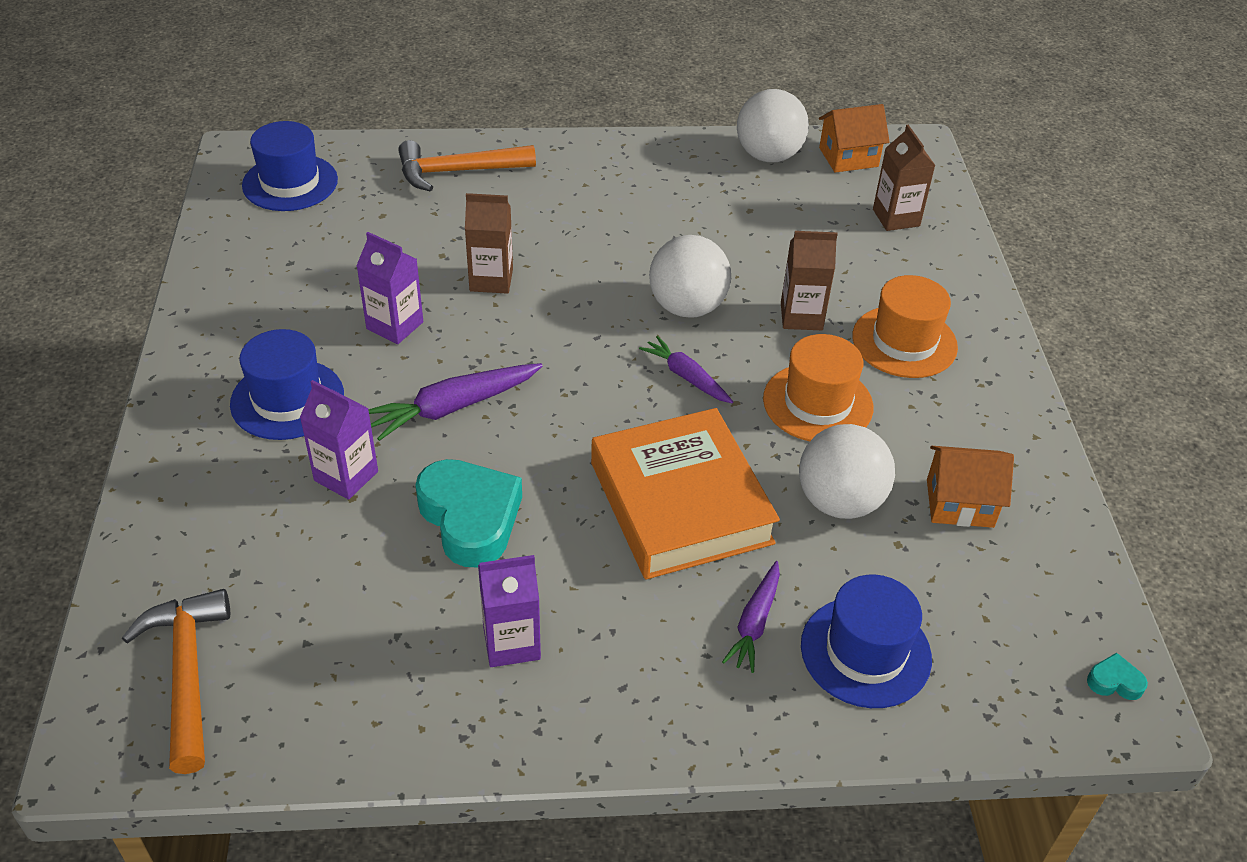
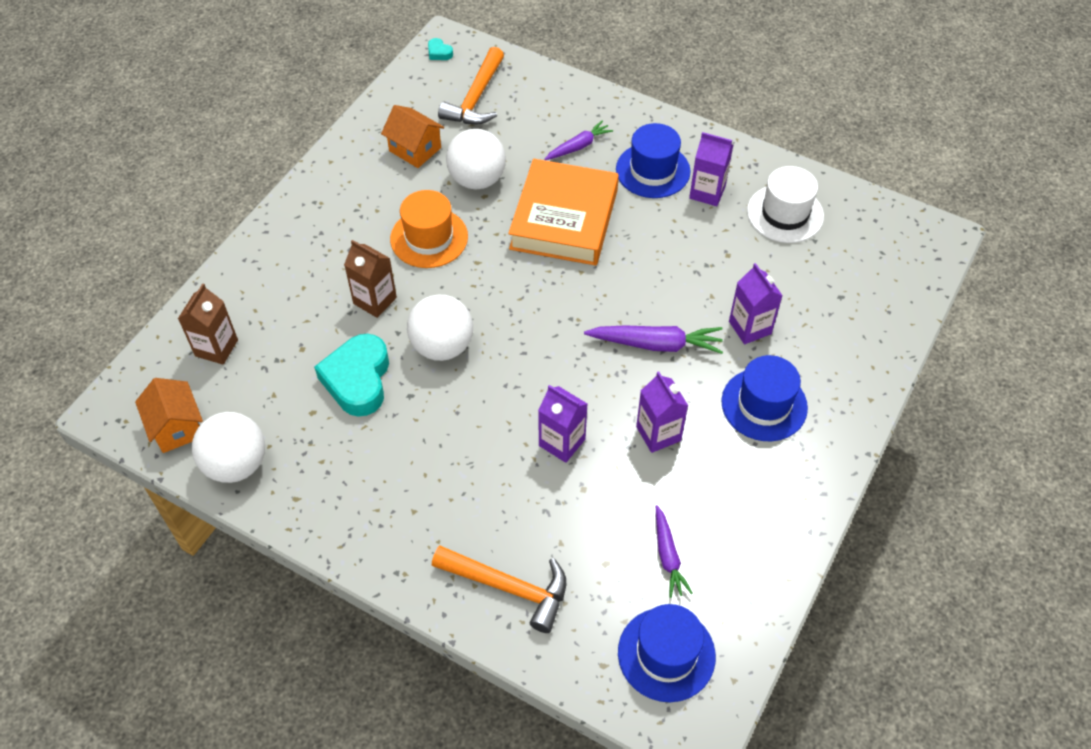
camera: 145 degrees left, 10 degrees up
(187, 674) = (883, 253): orange hammer -> orange hammer (476, 98)
(372, 666) = (785, 213): none -> white hat
(470, 518) = (689, 266): turquoise heart -> turquoise heart (358, 380)
(491, 280) = (562, 442): brown carton -> purple carton
(686, 377) = (491, 294): purple carrot -> purple carrot (668, 556)
(848, 157) = (177, 427): orange house -> orange house turned 45 degrees clockwise
(865, 652) = (537, 112): blue hat -> blue hat (653, 170)
(904, 342) = (331, 250): orange hat -> none

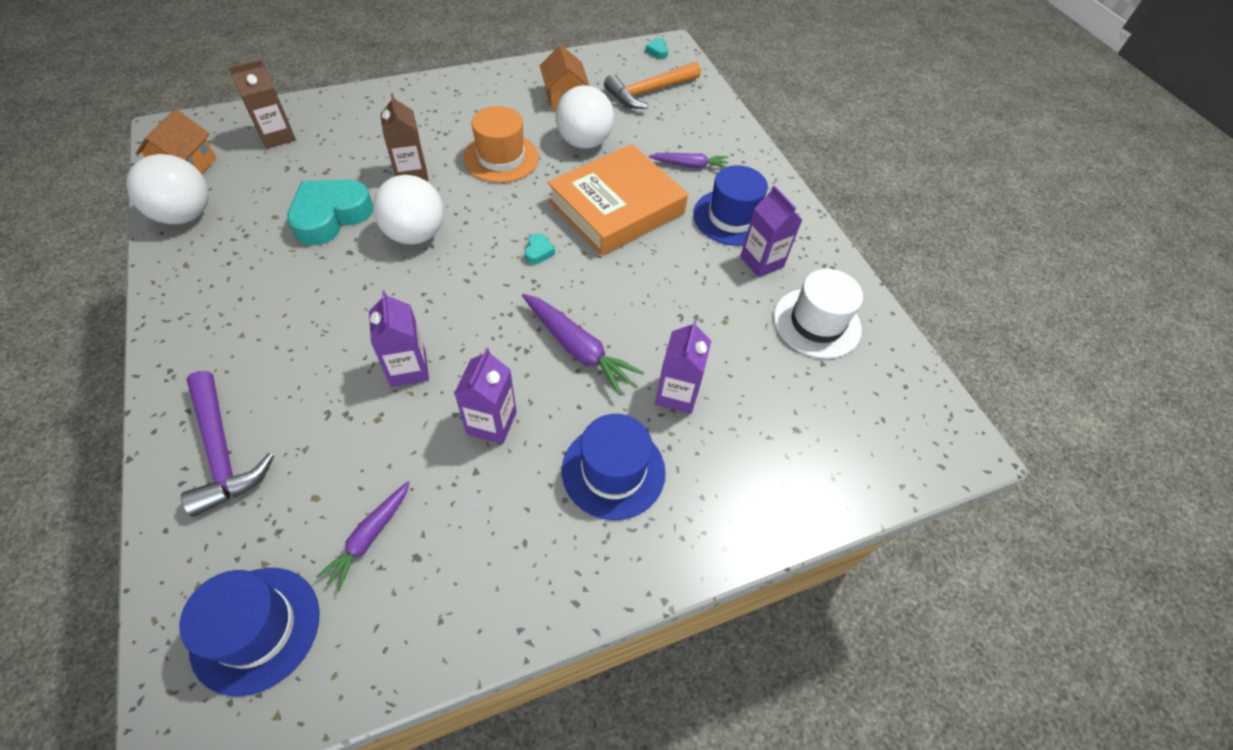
camera: 35 degrees right, 0 degrees up
(508, 587) = (222, 451): orange hammer -> purple hammer
(549, 294) = (538, 252): none -> turquoise heart

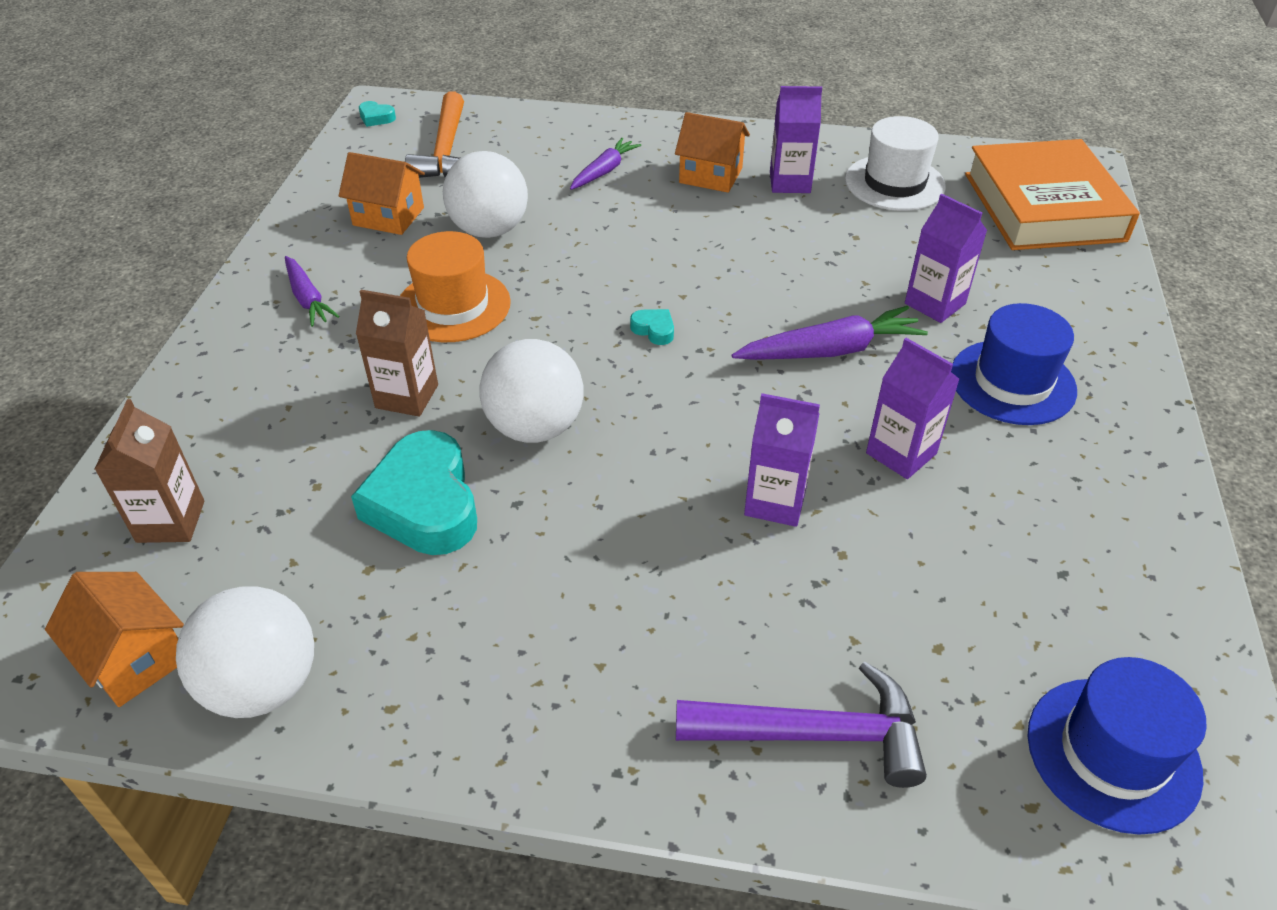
camera: 55 degrees left, 10 degrees down
(370, 537) = (1019, 608): purple carrot -> purple carrot (308, 298)
(616, 207) = (627, 246): orange book -> orange book (1043, 207)
(732, 217) = (710, 175): blue hat -> orange house

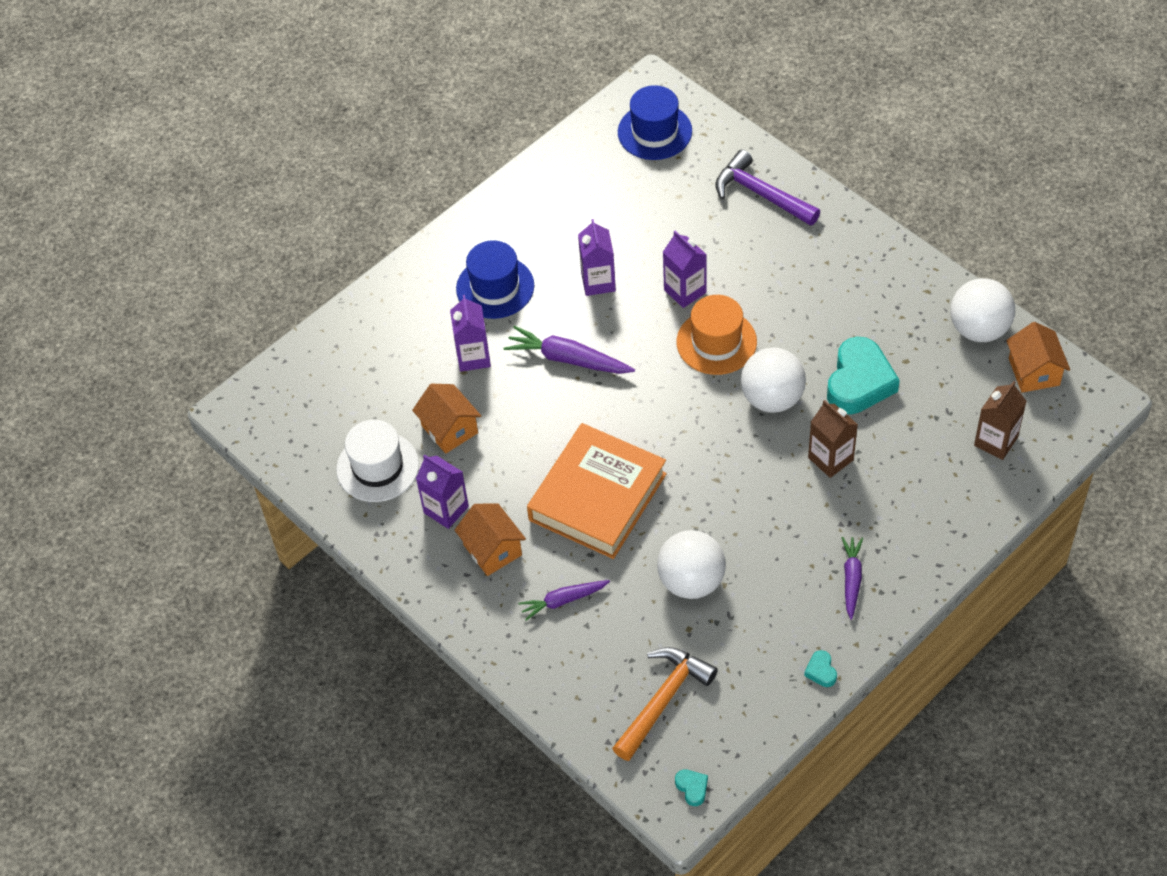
camera: 140 degrees left, 10 degrees up
(388, 216) = (753, 639): orange house -> orange house (449, 429)
(453, 306) = (761, 518): orange hat -> orange hat (716, 342)
(654, 330) = (653, 429): turquoise heart -> turquoise heart (821, 671)
(1043, 207) = (312, 390): orange book -> orange book (598, 497)

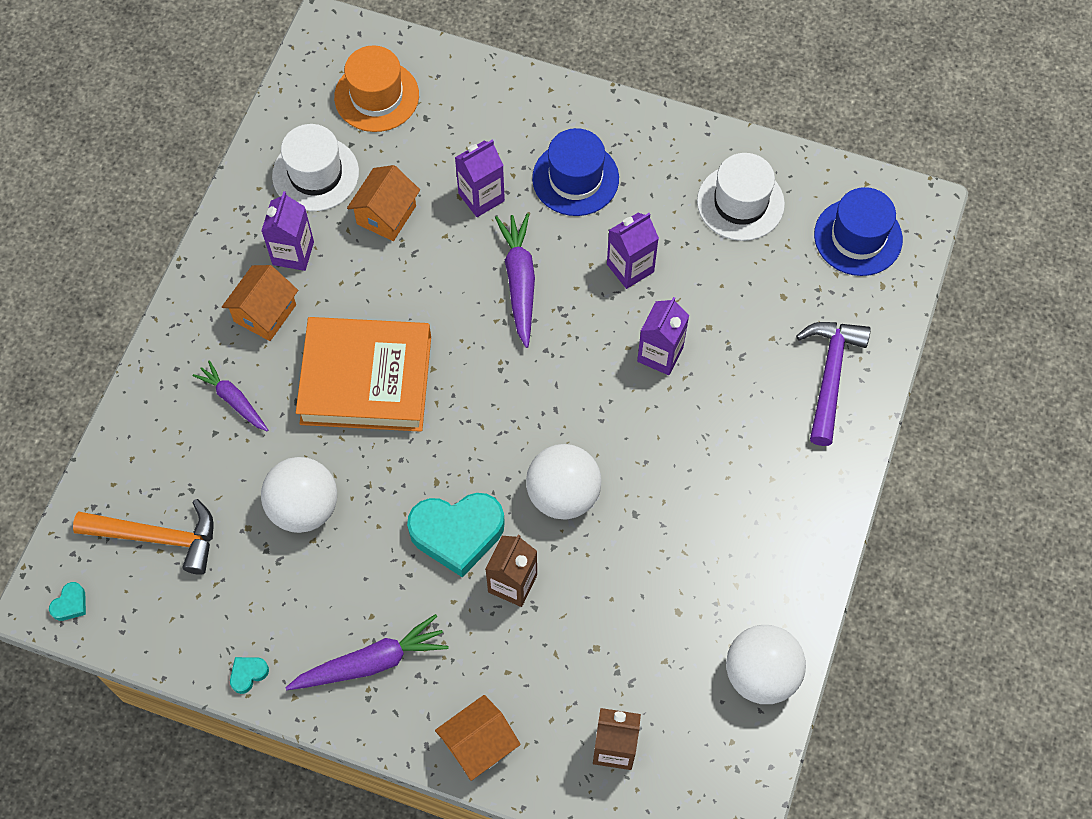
camera: 60 degrees right, 10 degrees up
(582, 190) = (740, 203): none -> white hat
(716, 342) = (609, 411): orange hat -> orange hat (376, 96)
(851, 579) = (371, 662): purple carrot -> purple carrot, size x1.54
(859, 382) = (626, 574): turquoise heart -> turquoise heart (457, 533)
(1034, 372) = (730, 756): orange house -> orange house (479, 745)

